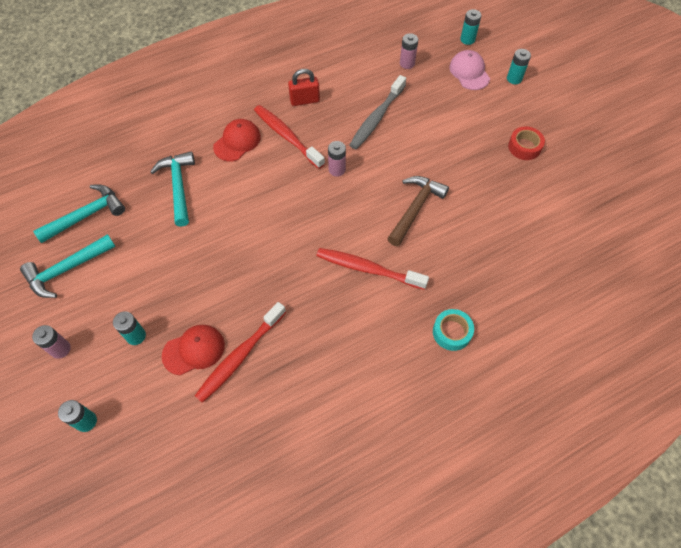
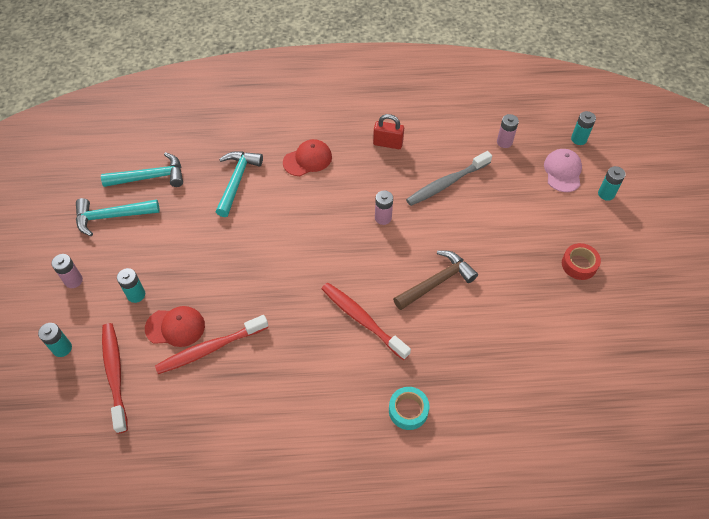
camera: 25 degrees right, 5 degrees down
(287, 136) = (354, 171): red toothbrush -> red toothbrush (115, 374)

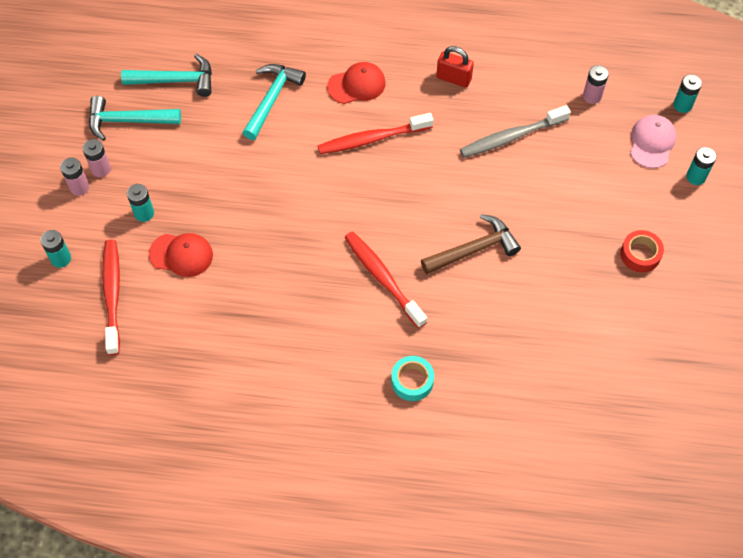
camera: 10 degrees right, 5 degrees up
(210, 349) = (214, 283): red toothbrush -> red toothbrush (372, 139)
(383, 218) = (429, 167): pink battery -> pink battery (101, 169)

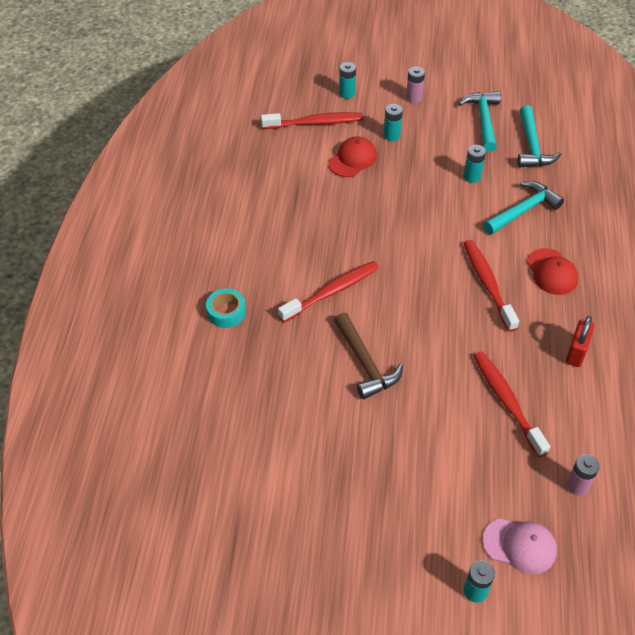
camera: 90 degrees right, 10 degrees down
(101, 169) = (432, 108): pink battery -> none
(181, 255) = (352, 159): red cap -> red cap turned 150 degrees counterclockwise
(272, 99) = (523, 210): turquoise hammer -> turquoise hammer turned 60 degrees counterclockwise
(511, 137) = (507, 401): grey toothbrush -> red toothbrush
(640, 254) = (364, 517): red tape -> none
(682, 105) = (582, 588): turquoise battery -> turquoise battery (472, 176)

